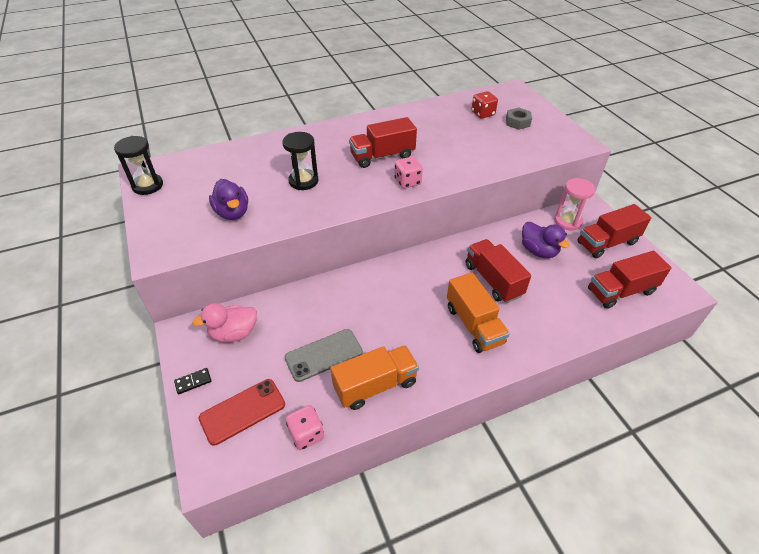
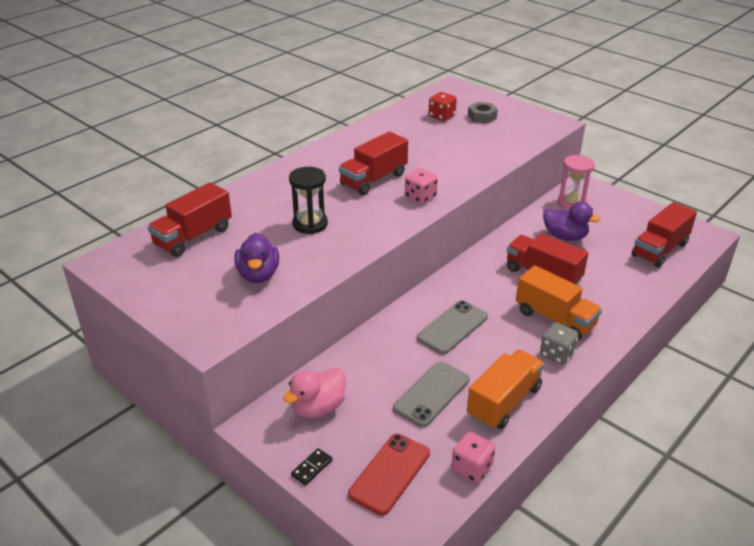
camera: 25 degrees left, 10 degrees down
(147, 186) = (126, 276): black hourglass -> none
(233, 213) = (258, 275): purple duck -> purple duck turned 45 degrees clockwise
(382, 302) = (452, 327): none -> grey phone
(452, 358) = (557, 354): none -> grey dice
(607, 243) = (619, 212): red truck -> red truck (193, 237)

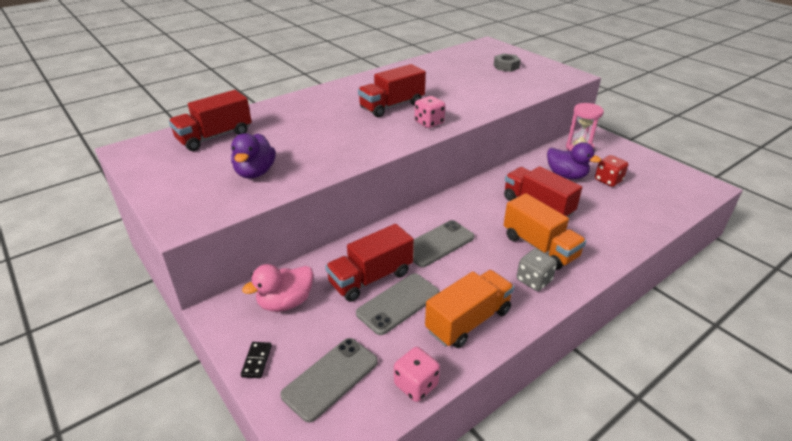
camera: 10 degrees right, 0 degrees up
(310, 224) = (320, 136): black hourglass -> none
(312, 468) = (257, 361): black domino -> black domino turned 45 degrees counterclockwise
(390, 473) = (330, 378): red phone -> grey phone
(441, 116) = (470, 64): red dice -> red dice (608, 180)
(659, 250) = (658, 195): red truck -> red truck (371, 278)

